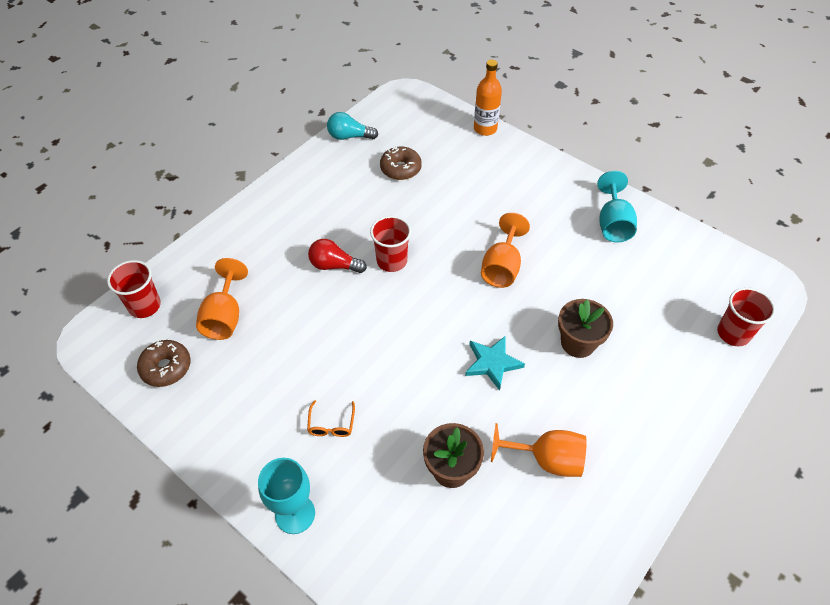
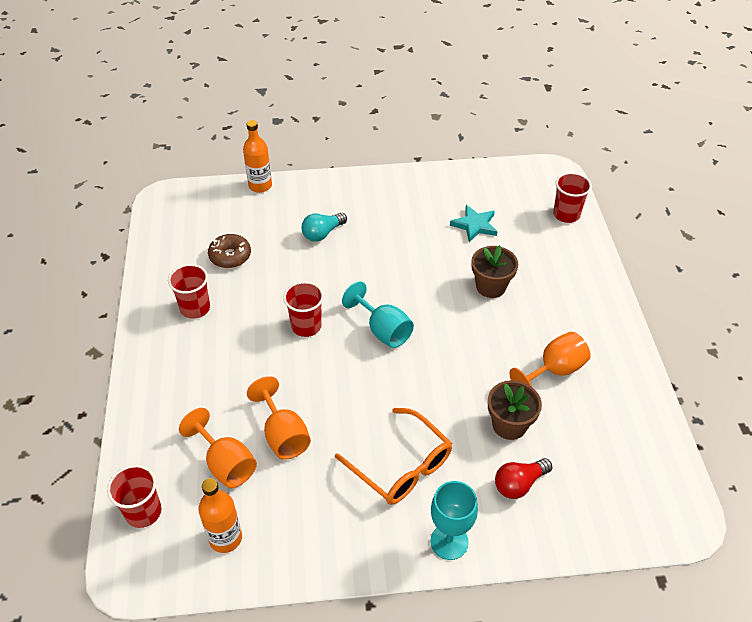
camera: 45 degrees left, 5 degrees down
(166, 367) = (225, 538): brown donut -> orange bottle
(331, 424) = (401, 466): orange glasses -> orange glasses, size x2.15
(333, 190) = (195, 308): none -> red cup
(334, 265) = (266, 361): red light bulb -> red light bulb (519, 484)
(349, 136) = (156, 259): turquoise light bulb -> turquoise light bulb (322, 233)
(492, 363) = (456, 340): turquoise star -> turquoise star (475, 225)
(502, 267) = (388, 274): orange goblet -> orange goblet (283, 435)
(613, 224) = (424, 195): turquoise goblet -> turquoise goblet (383, 330)

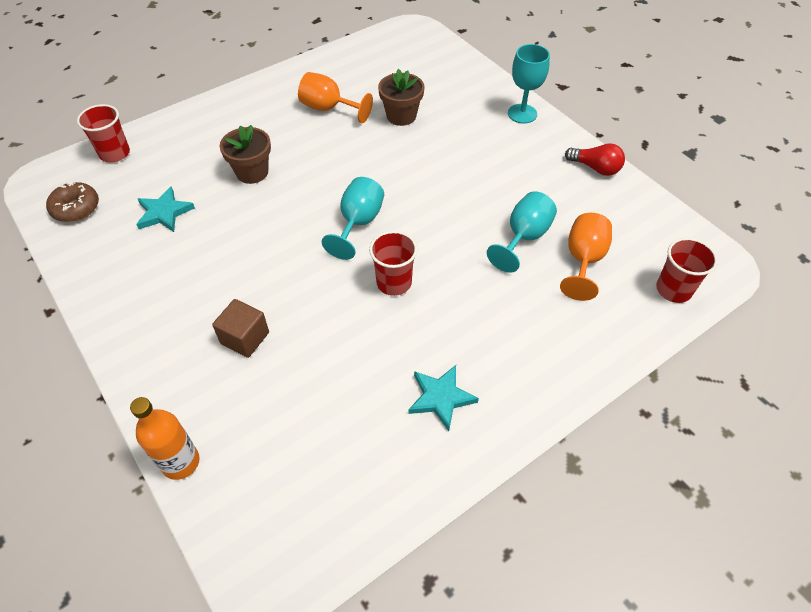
camera: 120 degrees left, 5 degrees up
(195, 308) = (441, 397): red cup -> turquoise star
(225, 538) = (637, 225): orange bottle -> none
(230, 256) = (338, 413): brown donut -> brown donut (76, 208)
(283, 435) = (524, 237): orange goblet -> turquoise goblet
(322, 233) = (245, 338): turquoise light bulb -> brown cube
(401, 466) = (487, 157): orange glasses -> none
(519, 484) = (448, 97): red light bulb -> red light bulb (595, 168)

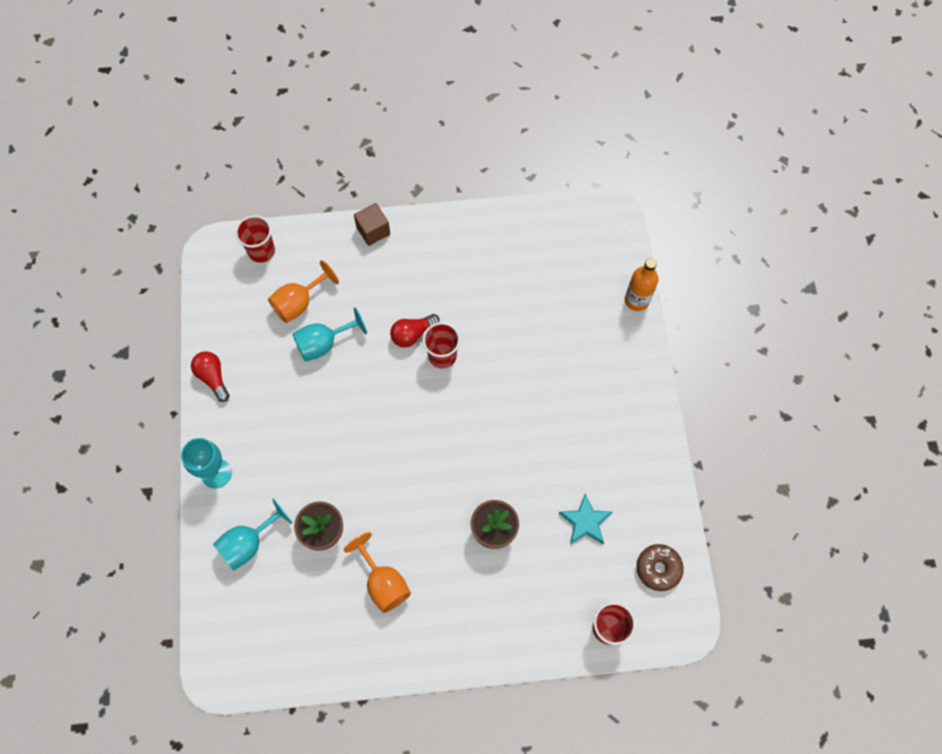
camera: 150 degrees left, 15 degrees up
(245, 338) = (566, 365): brown cube -> brown cube (373, 231)
(358, 223) = (436, 424): turquoise goblet -> turquoise goblet (249, 543)
(441, 287) = (412, 334): none -> red light bulb
(441, 397) = (464, 260): turquoise star -> none

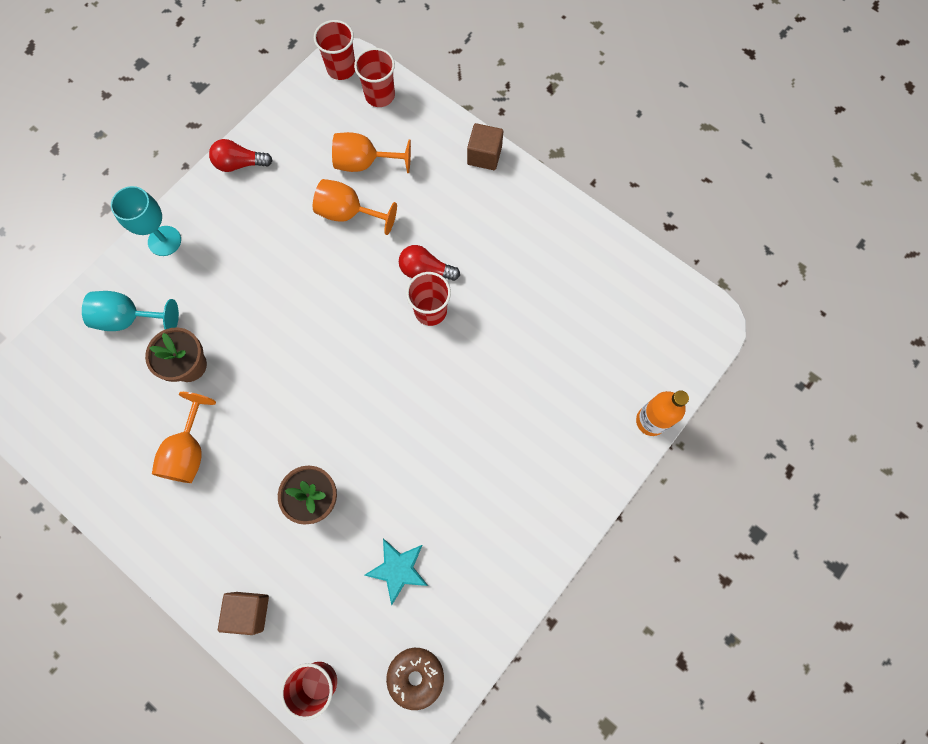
camera: 45 degrees right, 5 degrees up
(213, 378) = (240, 164): red light bulb -> red light bulb turned 105 degrees counterclockwise
(215, 255) = (341, 68): none -> red cup
(324, 344) = (348, 213): turquoise goblet -> orange goblet
(525, 634) = (249, 611): none -> brown cube

